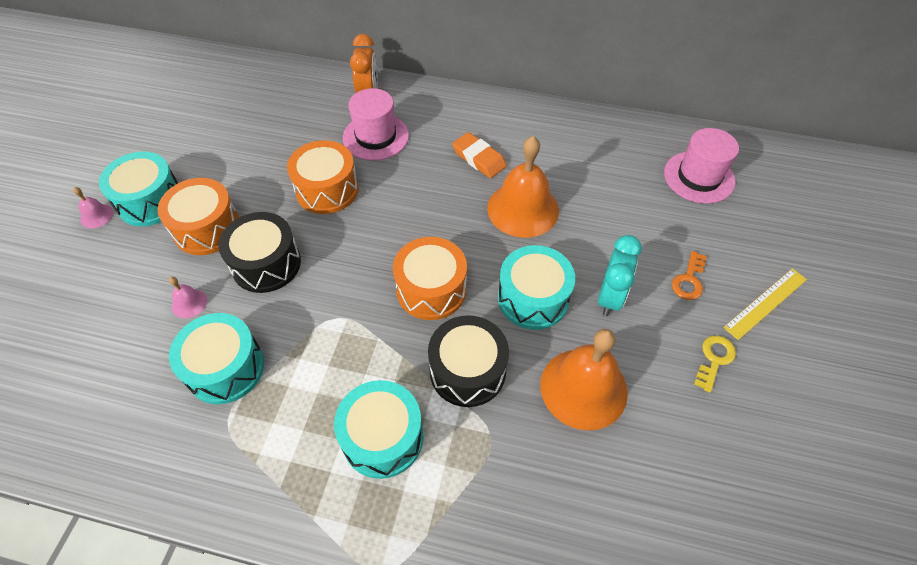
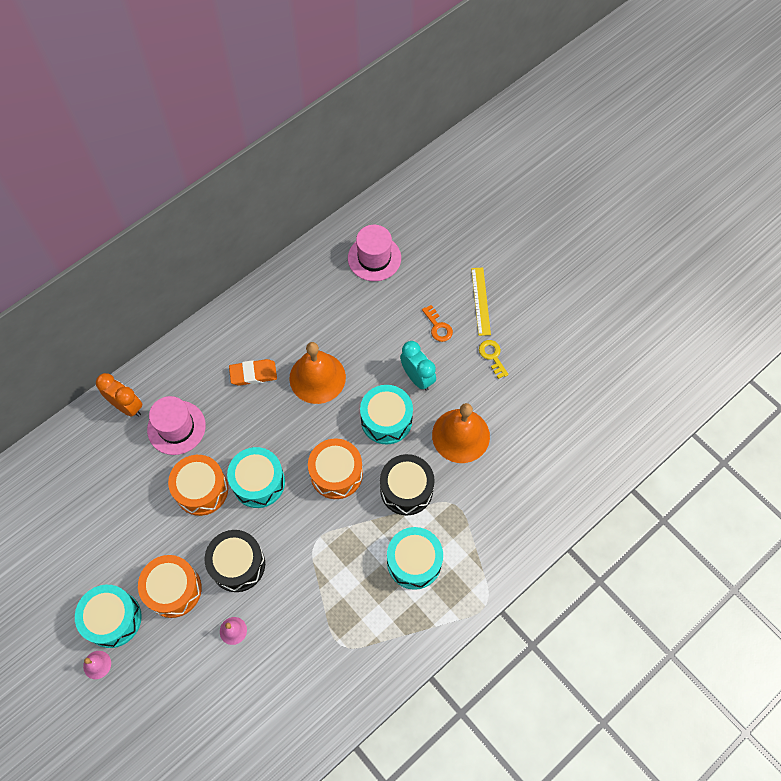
camera: 55 degrees left, 10 degrees up
(225, 368) = (303, 629): turquoise drum -> turquoise drum (258, 482)

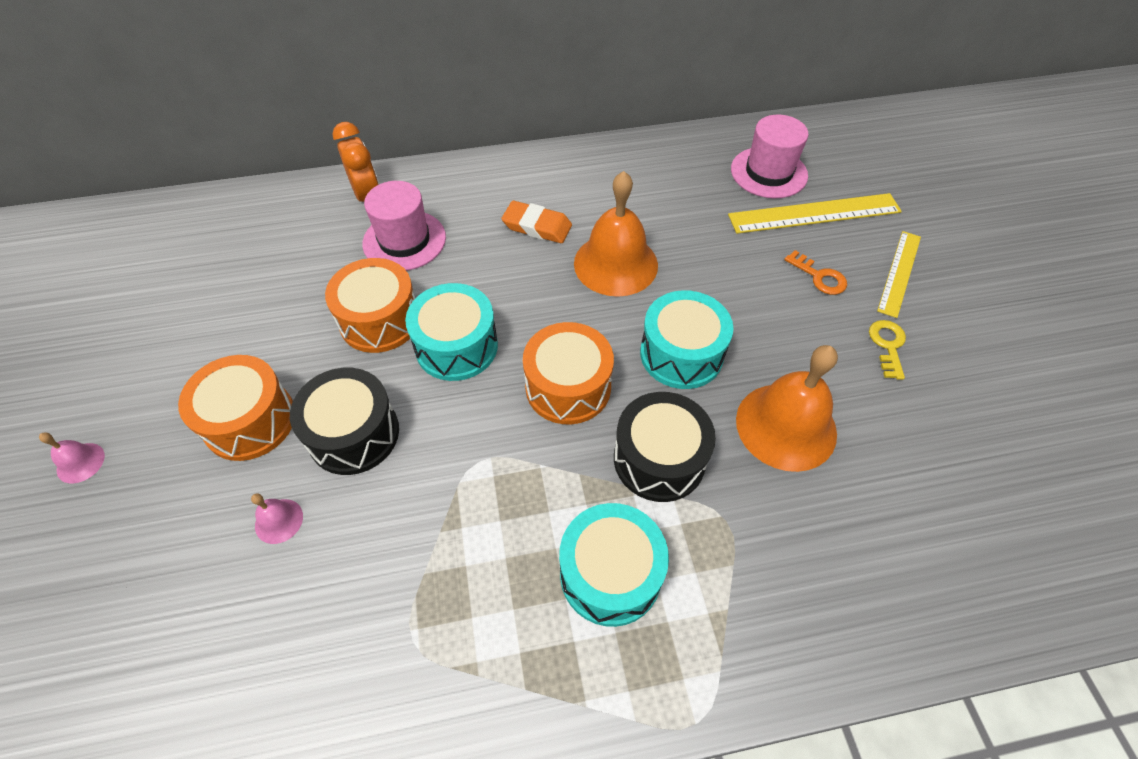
camera: 30 degrees right, 10 degrees down
(113, 619) = (150, 416): turquoise drum -> none
(415, 279) = (814, 213): none -> yellow ruler
(417, 378) = (756, 323): turquoise clock -> none
(438, 327) = (819, 277): orange key -> orange key turned 45 degrees counterclockwise

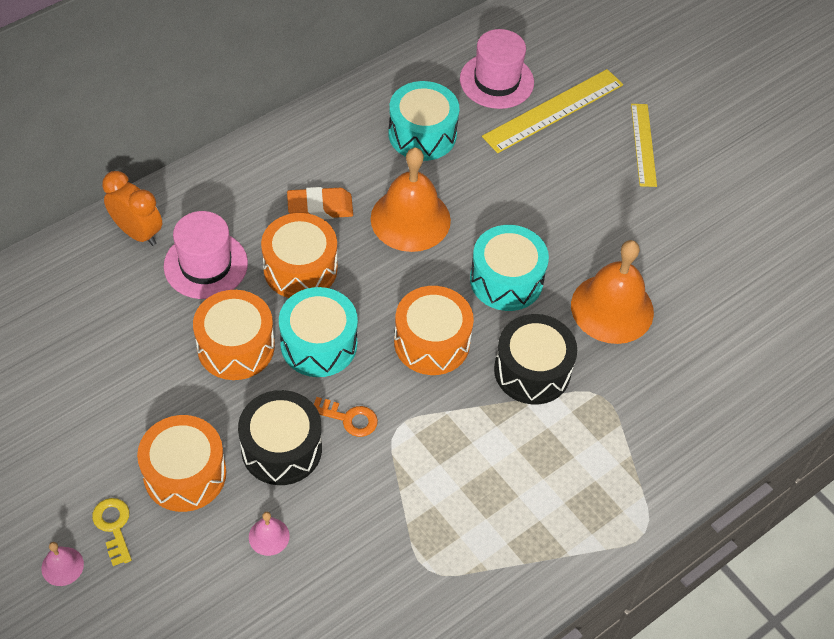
camera: 30 degrees left, 0 degrees up
(485, 272) = (300, 268): none -> orange drum
(610, 574) = (540, 466): turquoise drum -> turquoise drum (422, 134)
(819, 277) = (583, 171): orange key -> orange key (349, 418)
(887, 345) = (659, 213): yellow key -> yellow key (113, 526)

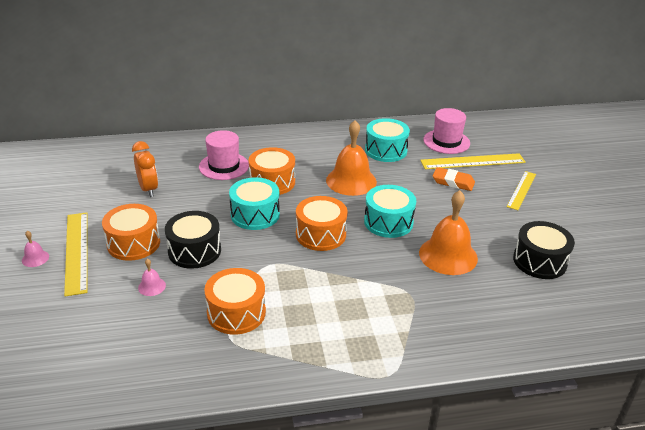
camera: 30 degrees right, 20 degrees down
(113, 526) = (76, 252): yellow key -> yellow ruler
(137, 233) = (201, 145): orange clock -> orange clock (148, 189)
(236, 347) = (209, 201): orange drum -> orange drum (236, 313)
(320, 207) = (304, 162): orange eraser -> orange eraser (453, 182)
(349, 418) = (244, 251): orange key -> none
(532, 371) = (373, 267): black drum -> black drum (539, 261)

